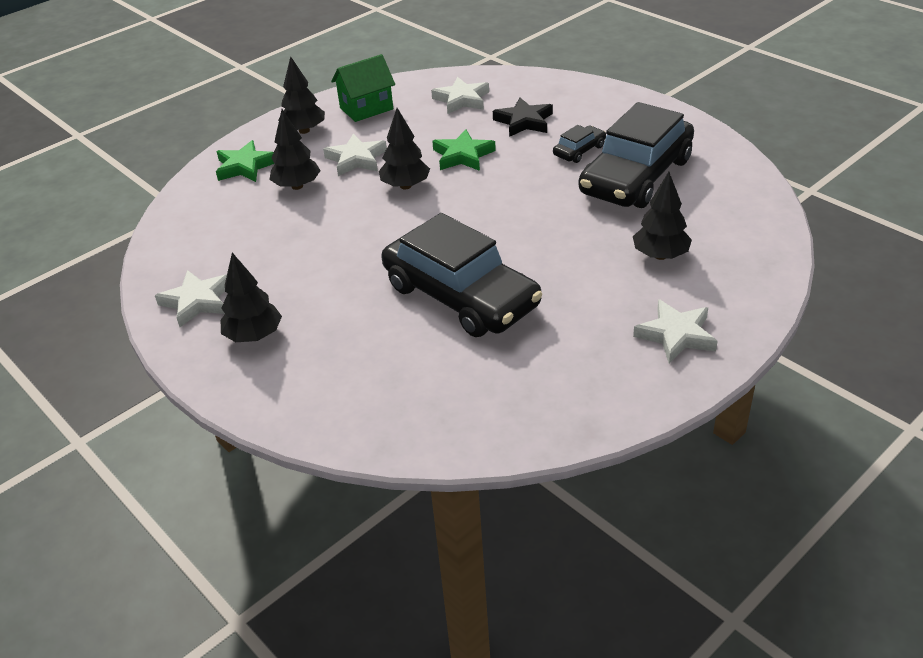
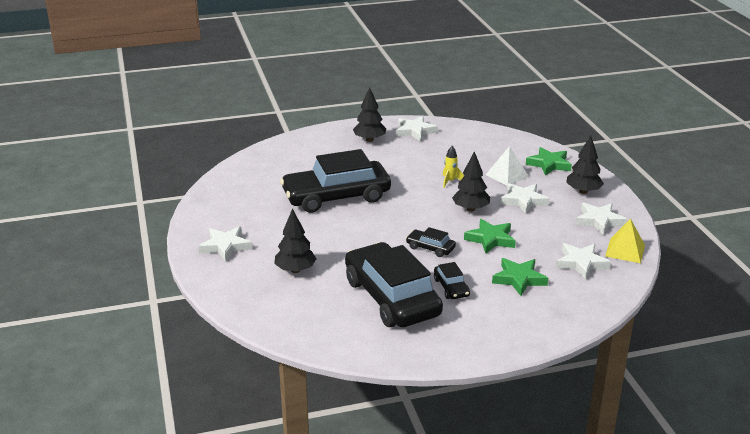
camera: 115 degrees right, 10 degrees down
(297, 186) = (507, 175): black tree -> white pyramid
(344, 220) = (450, 181): none -> yellow rocket
(366, 108) = (599, 221): green house -> white star
(415, 85) = (625, 250): none -> yellow pyramid
(517, 185) = (430, 248): none -> black car
(524, 121) = (519, 279): black star -> green star

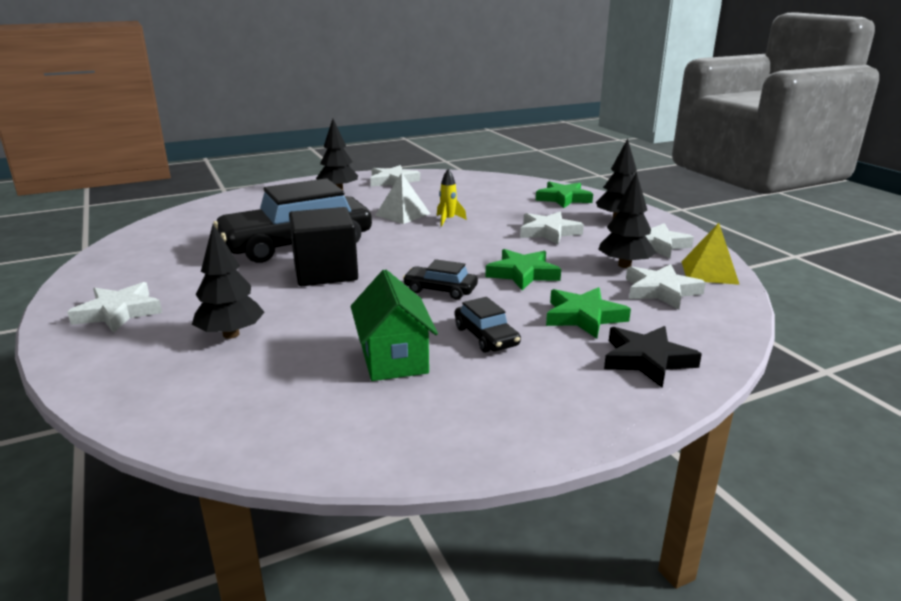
camera: 10 degrees left, 5 degrees down
(355, 225) = (325, 272): none -> black cube
(392, 297) = (394, 359): black car -> green house
(470, 209) = (483, 244): black tree -> black tree (624, 265)
(507, 175) = (517, 211): white pyramid -> white pyramid (402, 214)
(545, 314) = (647, 360): none -> black star

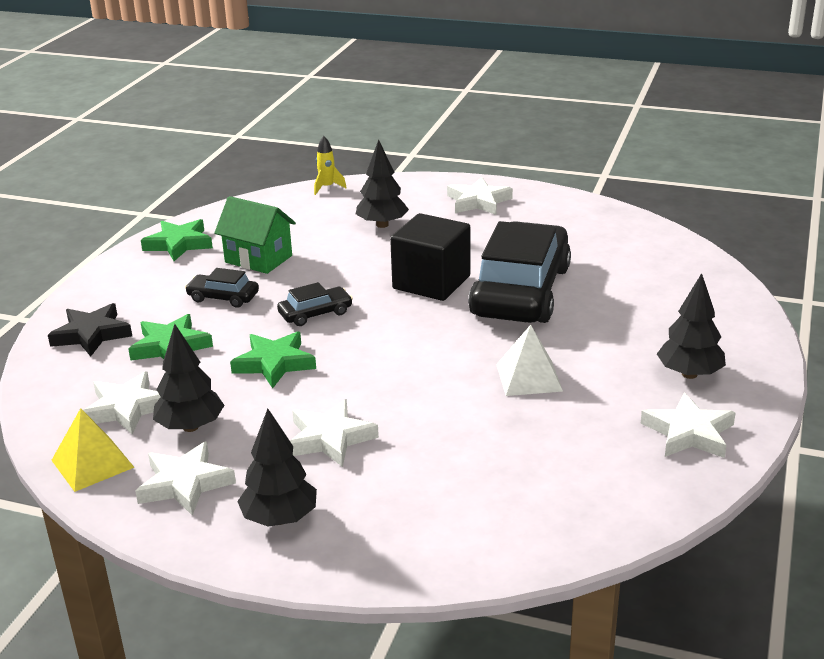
camera: 135 degrees right, 5 degrees up
(448, 220) = (465, 395): yellow rocket -> yellow rocket (327, 187)
(563, 198) = (411, 532): green star -> green star (179, 244)

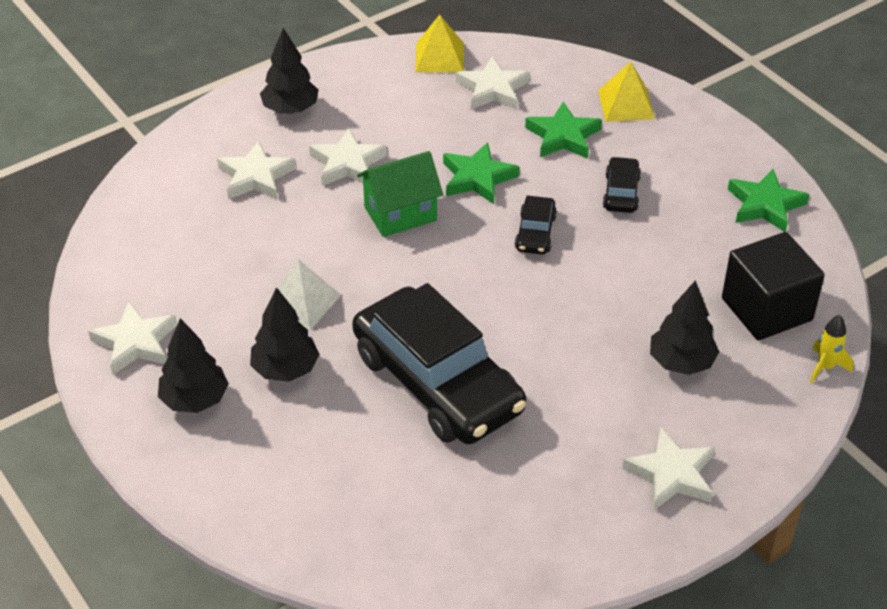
camera: 125 degrees right, 15 degrees up
(91, 334) = (626, 104): black star -> yellow pyramid
(185, 484) = (372, 85): white star -> white star (255, 177)
(190, 427) = (436, 109): black tree -> black tree (285, 369)
(223, 297) = (621, 192): black car -> black car turned 45 degrees counterclockwise
(258, 259) = (681, 242): green house -> green house (400, 214)
(431, 282) = (517, 331): black cube -> black cube (766, 309)

